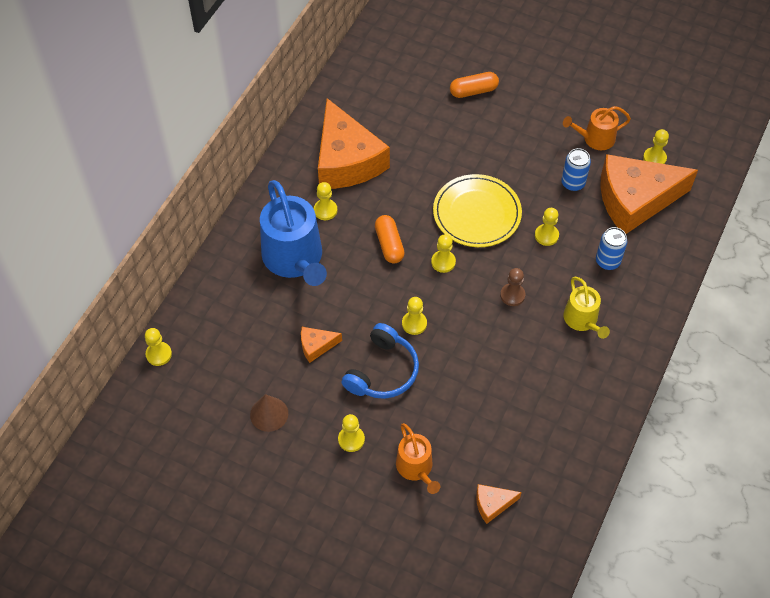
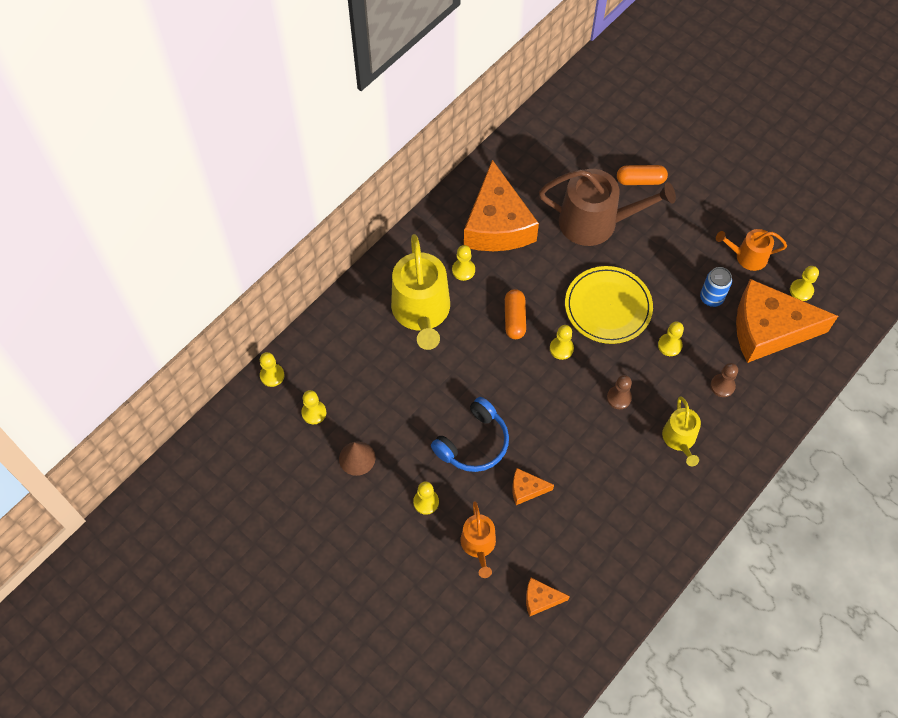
camera: 15 degrees right, 5 degrees up
(295, 259) = (421, 312): blue watering can -> yellow watering can
(316, 346) = (418, 403): orange cheese -> orange cheese (526, 489)
(414, 323) = (516, 403): yellow pawn -> yellow pawn (314, 413)
(442, 138) = (595, 222): none -> brown watering can
(607, 261) = (722, 386): blue can -> brown pawn

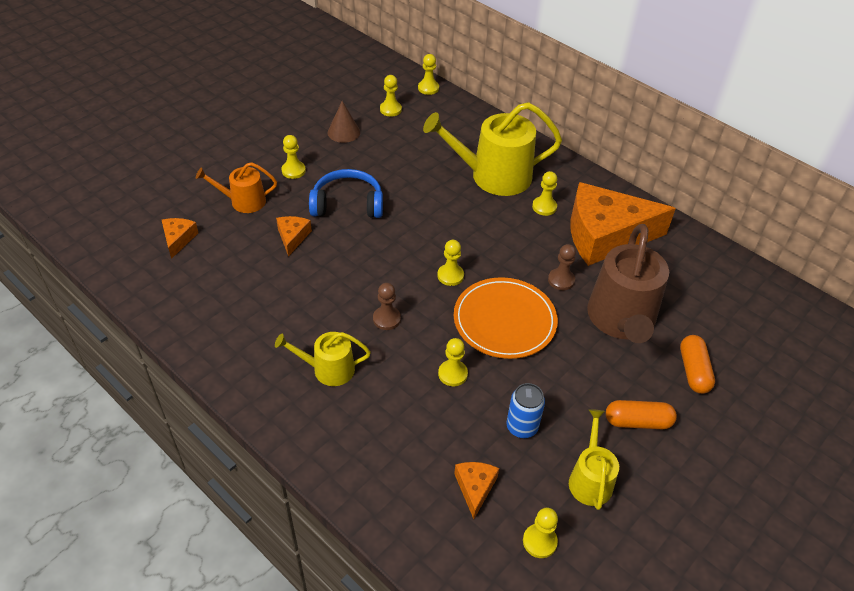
camera: 90 degrees right, 15 degrees down
(474, 443) = (347, 204): blue headphones -> blue headphones turned 135 degrees clockwise
(514, 319) = (487, 241): orange capsule -> orange capsule (637, 421)
(608, 307) = (504, 320): yellow plate -> orange plate
(722, 386) = (394, 422): brown pawn -> brown pawn (561, 280)
(747, 257) = (590, 479): orange watering can -> yellow watering can
(768, 329) = (475, 488): orange cheese -> orange cheese, size x0.42

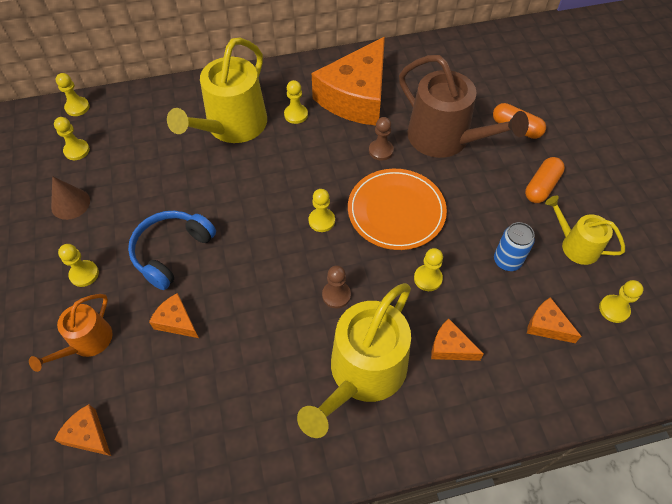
camera: 55 degrees left, 10 degrees up
(328, 369) = (363, 373): yellow watering can -> yellow watering can, size x1.84
(396, 420) = (450, 347): none -> orange cheese

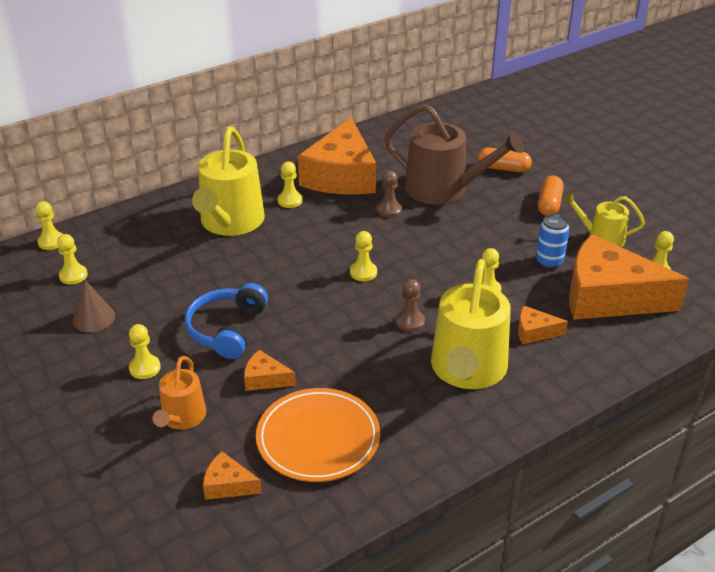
camera: 20 degrees left, 20 degrees down
(396, 211) = (429, 250): orange plate -> orange plate (318, 438)
(547, 326) = (608, 297): orange cheese -> orange cheese, size x2.40

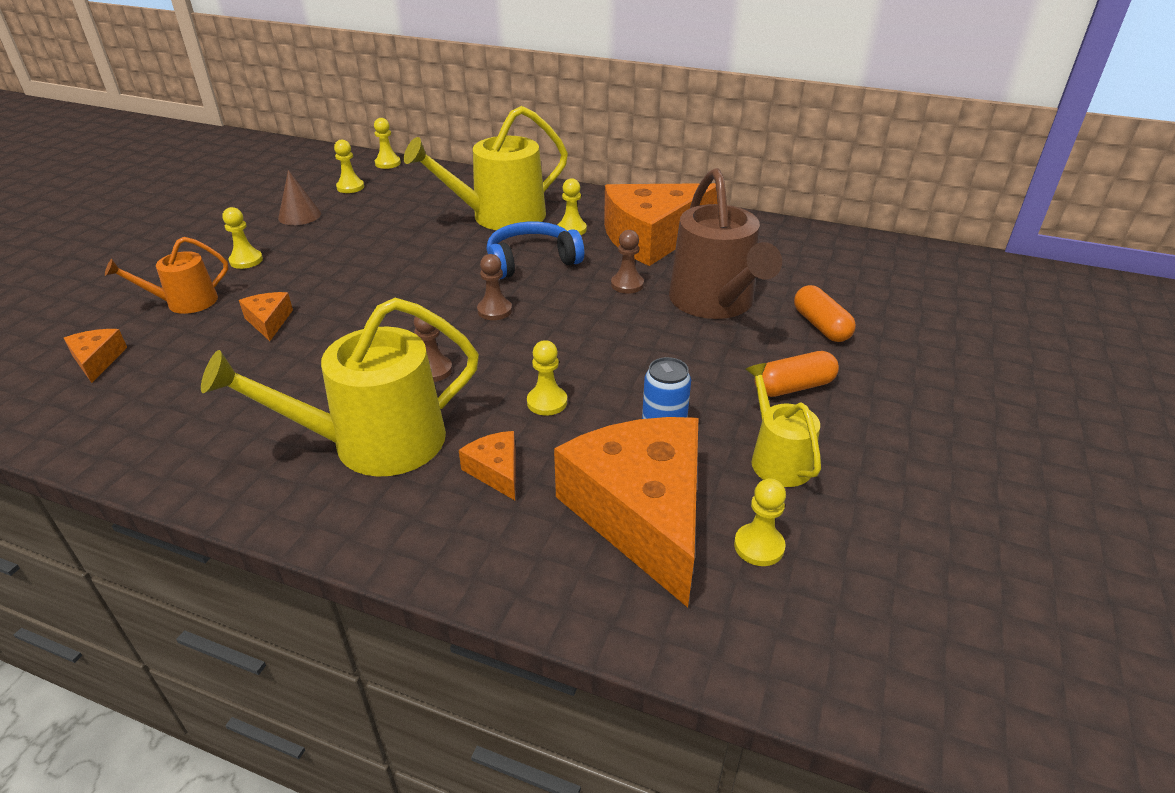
camera: 55 degrees right, 0 degrees up
(227, 329) = (331, 275): blue headphones -> blue headphones (531, 261)
(318, 438) = (192, 384): orange plate -> none
(363, 272) = (494, 310): yellow pawn -> brown pawn

